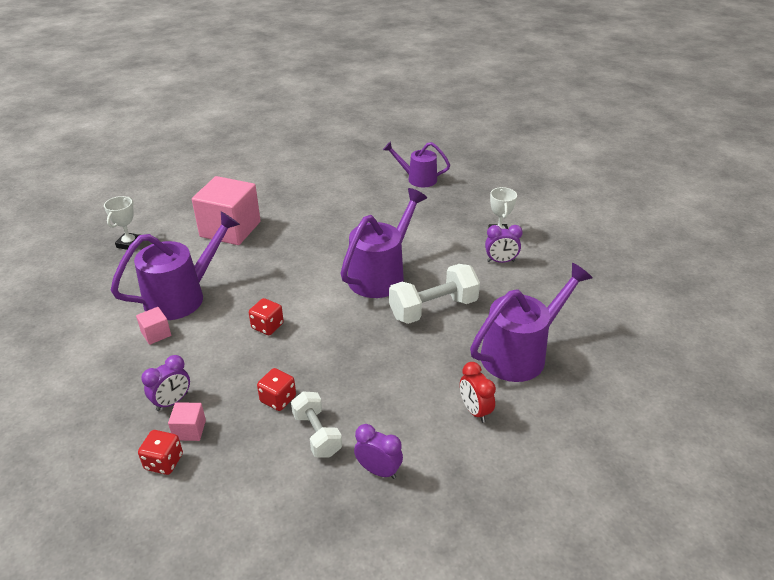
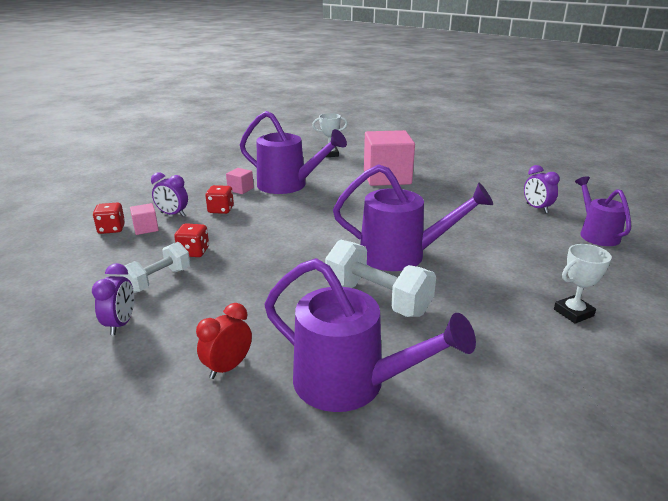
camera: 65 degrees right, 10 degrees down
(267, 326) = (279, 224): red dice -> red dice (221, 210)
(500, 261) = (519, 327): purple clock -> purple clock (536, 208)

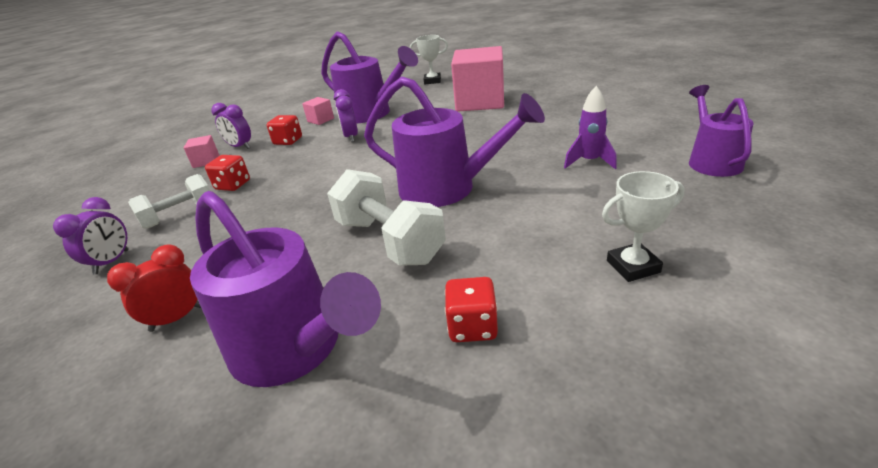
camera: 15 degrees right, 5 degrees up
(111, 229) = (175, 162): red dice -> red dice (472, 327)
(506, 233) = (589, 162): none -> purple rocket
(536, 208) = (643, 131): purple clock -> purple clock (351, 137)

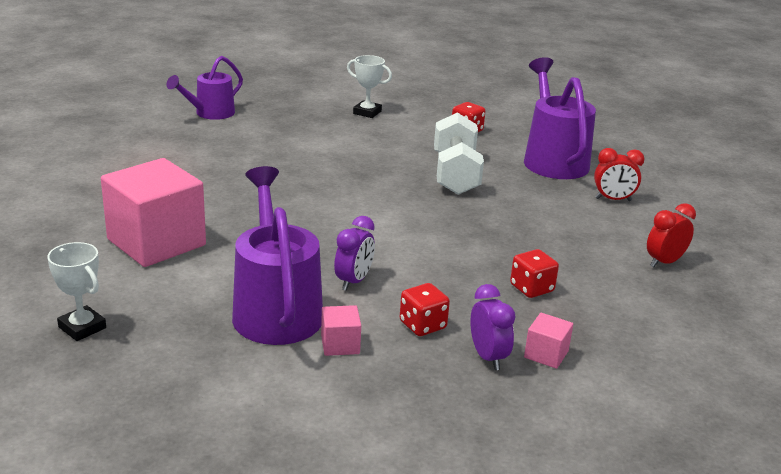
camera: 145 degrees left, 5 degrees down
(112, 262) = (664, 262): purple clock -> red clock
(179, 215) = (599, 280): white dumbbell -> none
(448, 189) = (371, 181): purple watering can -> none
(589, 162) = (258, 147): purple rocket -> none

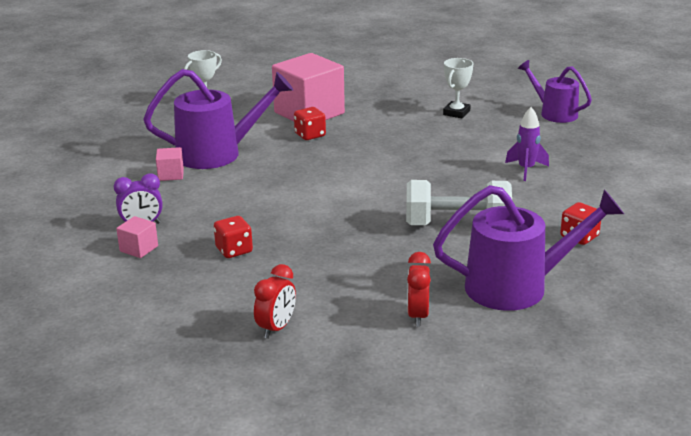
camera: 95 degrees right, 0 degrees up
(340, 137) = (526, 169): none -> purple rocket
(353, 281) = (251, 178): purple clock -> none
(367, 112) = (602, 182): white trophy -> white trophy (456, 113)
(422, 325) = (188, 203): red dice -> red dice (310, 135)
(664, 262) = (276, 328): red clock -> red clock turned 60 degrees clockwise

